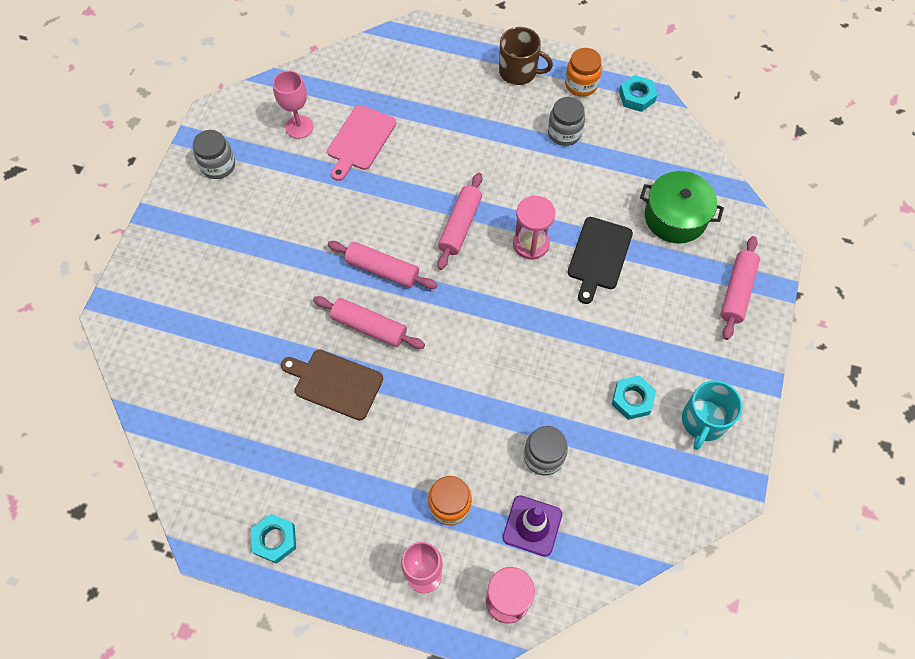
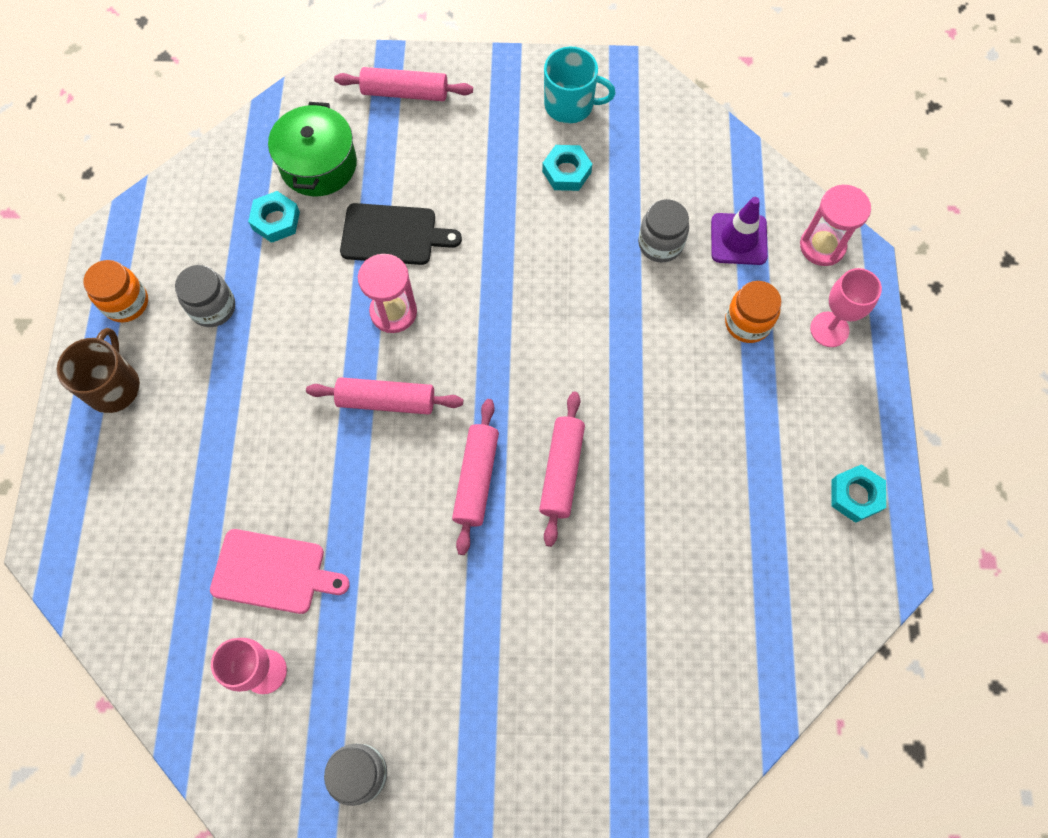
camera: 105 degrees left, 5 degrees up
(335, 383) = (648, 489): brown cutting board -> none
(636, 97) = (138, 233): turquoise nut -> turquoise nut (276, 220)

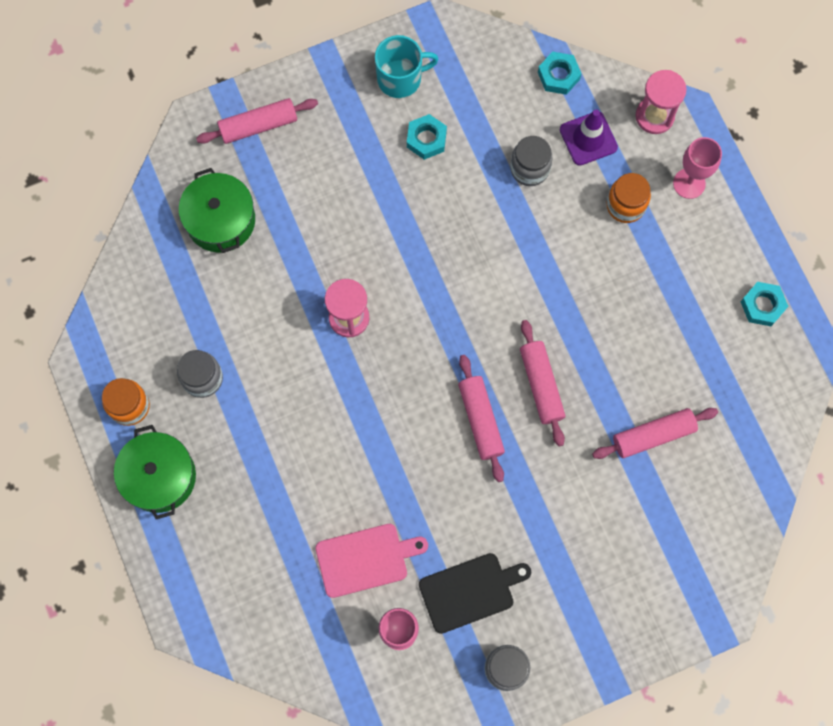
camera: 25 degrees left, 5 degrees up
(113, 386) = (160, 477): brown mug -> green pot
(276, 220) = (212, 284): turquoise nut -> turquoise nut (558, 76)
(386, 401) = (381, 391): pink rolling pin -> pink rolling pin (653, 435)
(393, 235) = (314, 254): black cutting board -> black cutting board (470, 591)

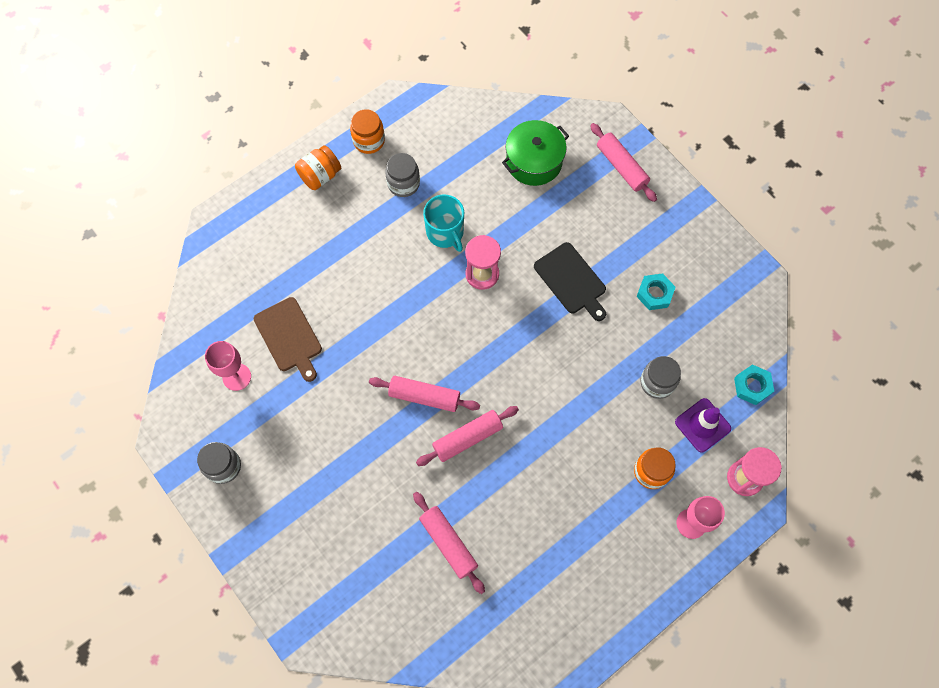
camera: 75 degrees right, 5 degrees down
(160, 477) = (320, 176): green pot -> orange jar
(366, 559) = (289, 337): pink cutting board -> brown cutting board
(400, 78) = (701, 260): turquoise mug -> turquoise mug (445, 232)
(470, 591) = (280, 423): black cutting board -> black cutting board (571, 280)
(480, 420) = (424, 396): pink rolling pin -> pink rolling pin turned 45 degrees clockwise
(762, 306) = (596, 617): turquoise nut -> none

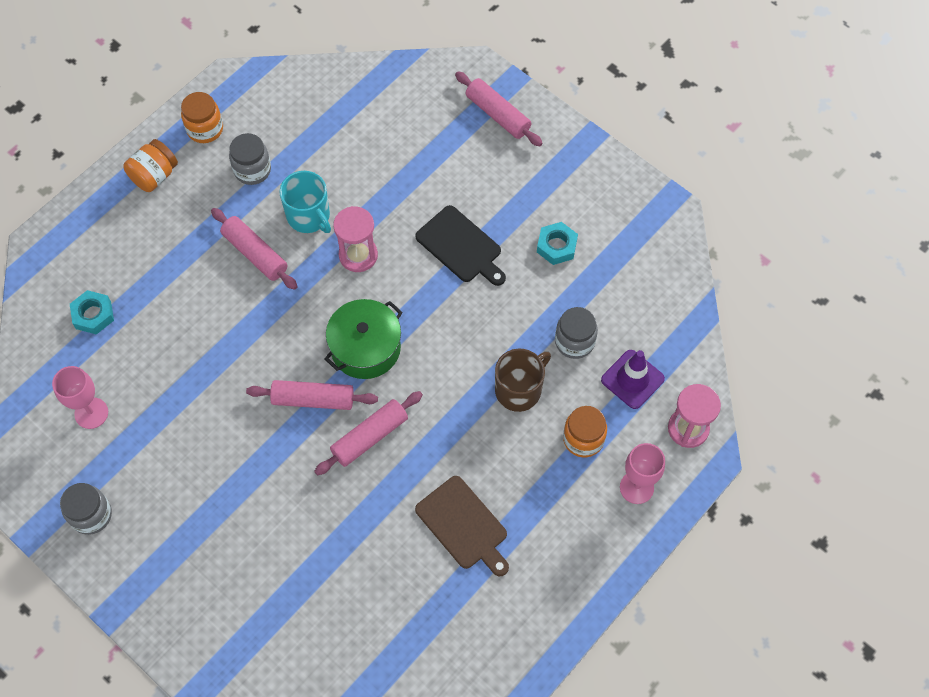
camera: 10 degrees left, 5 degrees down
(289, 337) = (146, 359): brown cutting board -> brown cutting board (464, 525)
(448, 543) = (366, 556): pink rolling pin -> pink rolling pin (255, 253)
(534, 161) = (398, 124): green pot -> green pot (365, 348)
(602, 417) = (519, 389): none -> brown mug
(752, 386) = (681, 328): turquoise nut -> turquoise nut (93, 315)

